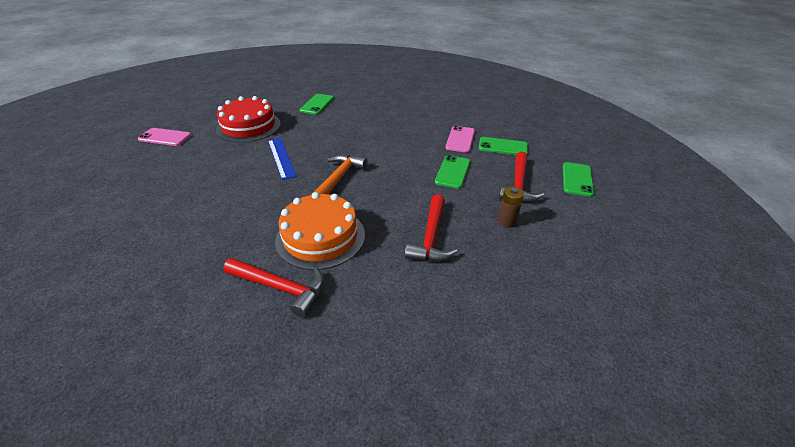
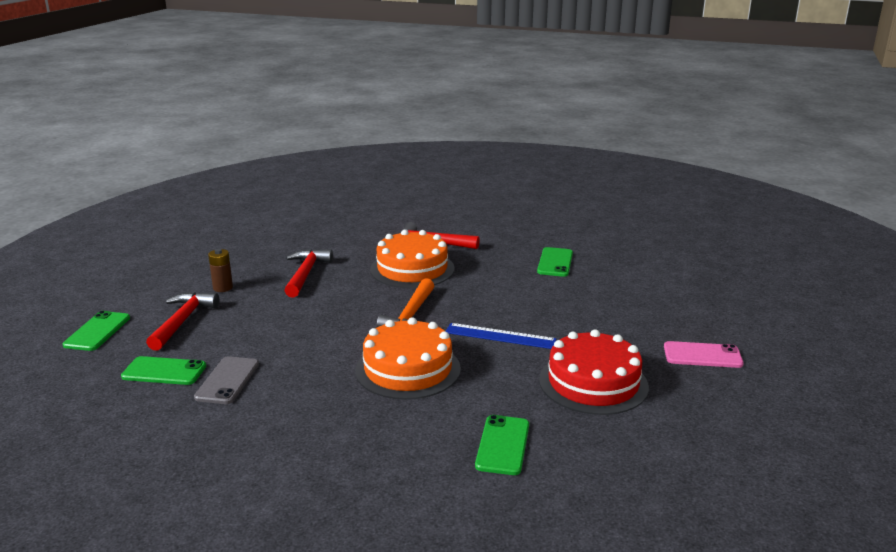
camera: 175 degrees right, 15 degrees down
(281, 158) = (500, 336): blue ruler -> blue ruler turned 45 degrees counterclockwise
(352, 140) = (408, 369): none -> orange cake
(452, 172) = (261, 331): green phone -> green phone (555, 262)
(460, 139) = (227, 380): pink phone -> grey phone

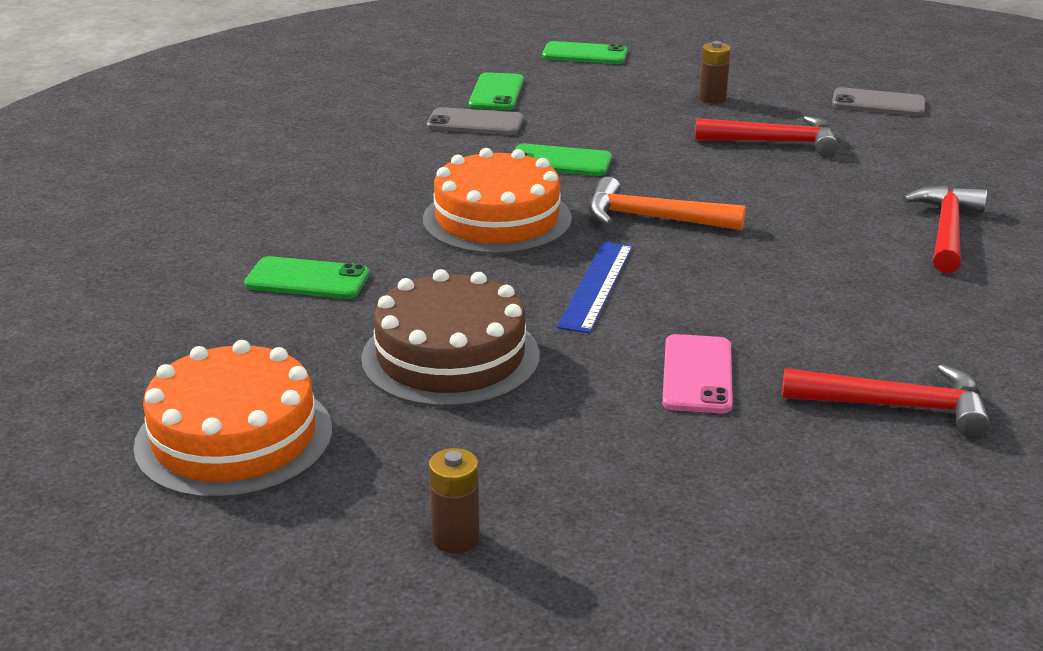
camera: 90 degrees right, 5 degrees up
(182, 321) = (615, 88): red hammer -> red hammer (897, 406)
(256, 241) = (878, 103): none -> grey phone
(412, 269) = (824, 216): orange cake -> orange cake (234, 437)
(555, 262) = (915, 352): green phone -> green phone (560, 161)
(593, 383) = (450, 356): red cake -> brown cake
(702, 355) = (539, 482): pink phone -> pink phone (697, 374)
(759, 377) = (455, 538): none -> brown battery

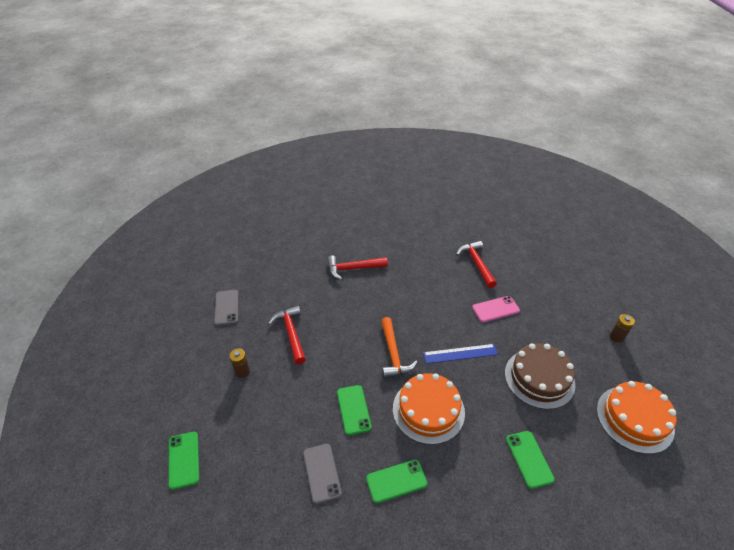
camera: 115 degrees left, 15 degrees up
(496, 93) = (270, 483): green phone -> green phone (396, 481)

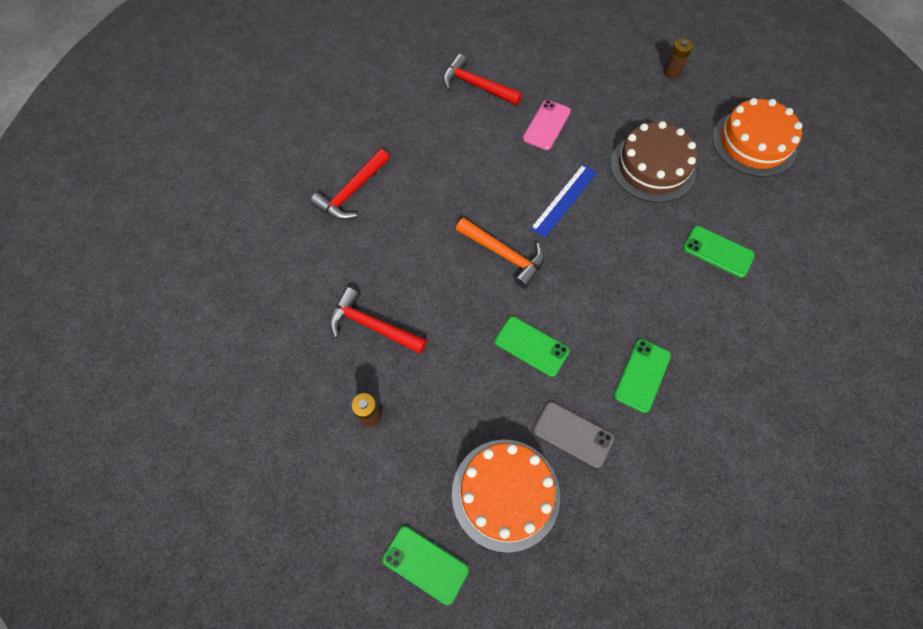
camera: 45 degrees left, 20 degrees up
(226, 307) = (254, 363): grey phone -> none
(428, 410) = (597, 283): orange cake -> orange cake (505, 494)

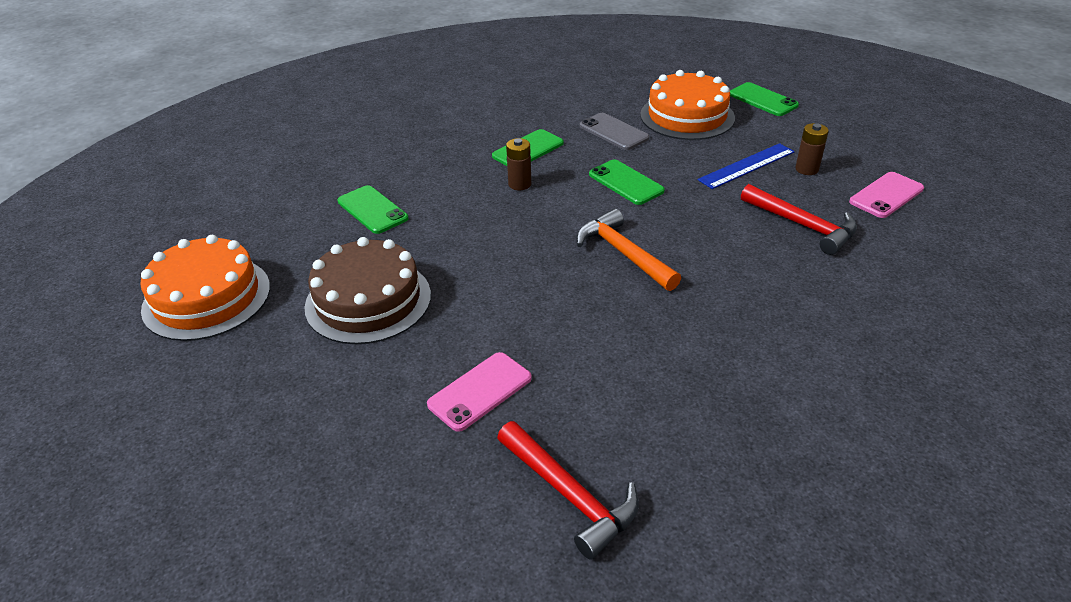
camera: 160 degrees left, 25 degrees down
(298, 391) = (886, 195): none -> pink phone
(352, 192) = (832, 365): red hammer -> none
(564, 200) = (515, 290): blue ruler -> blue ruler (746, 166)
(671, 73) = (205, 426): brown battery -> brown battery (519, 184)

